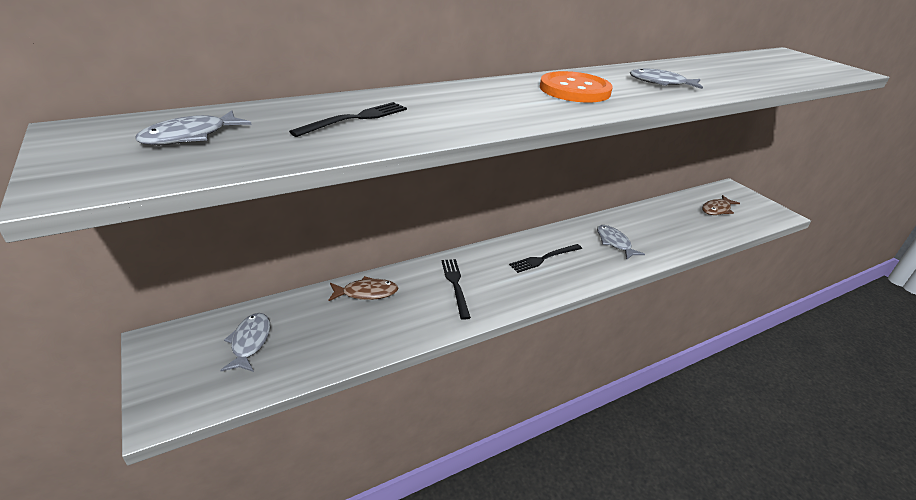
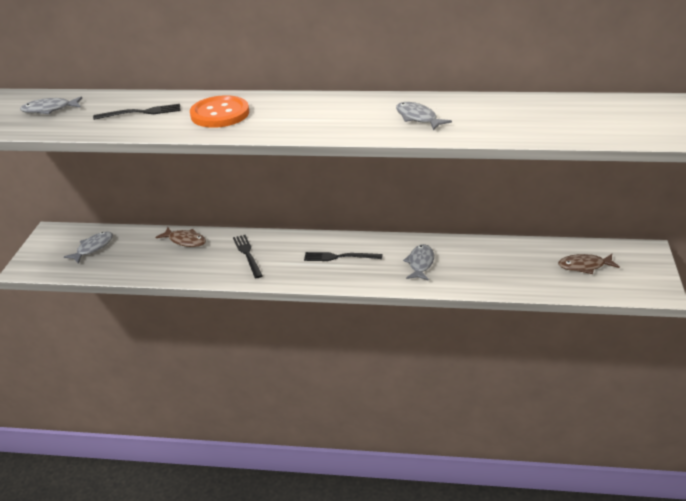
camera: 40 degrees right, 0 degrees up
(455, 285) = (247, 255): black fork -> black fork turned 45 degrees counterclockwise
(574, 90) = (326, 113): orange button -> orange button (220, 114)

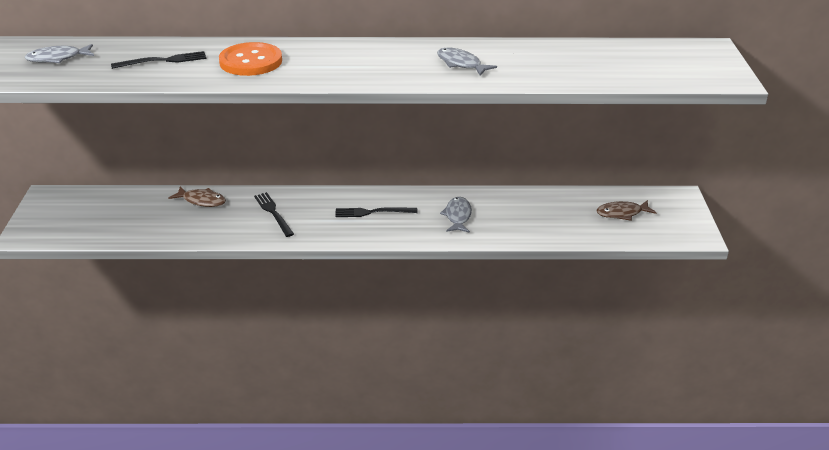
camera: 10 degrees left, 0 degrees up
(93, 248) = (99, 211): grey fish -> none

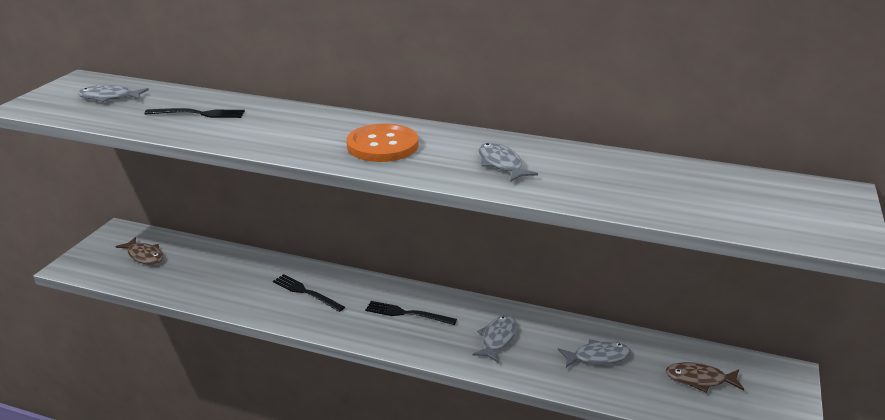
camera: 20 degrees right, 5 degrees down
(202, 201) = (248, 264): brown fish -> brown fish (144, 256)
(251, 61) = (280, 127): orange button -> orange button (382, 145)
(273, 213) = (306, 292): black fork -> black fork turned 45 degrees counterclockwise
(541, 213) = (597, 357): none -> grey fish

